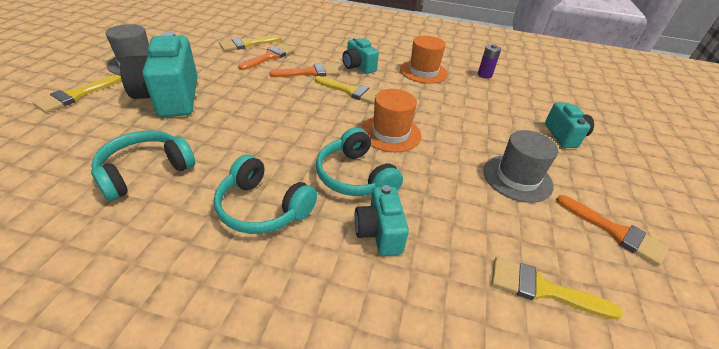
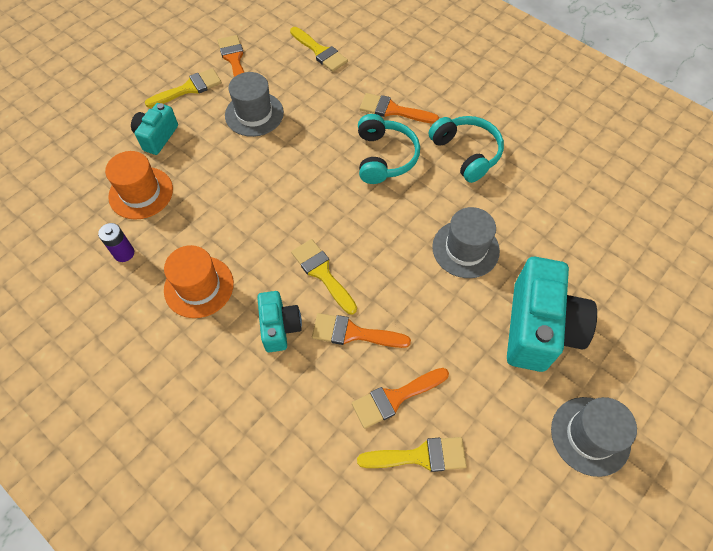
camera: 150 degrees left, 20 degrees up
(75, 95) = (650, 367): yellow brush -> yellow brush (189, 88)
(145, 172) = (555, 217): turquoise headphones -> none
(242, 127) = (465, 249): none -> grey hat
(379, 232) = (393, 110): turquoise camera -> orange brush
(390, 133) = (322, 193): orange hat -> orange hat (141, 193)

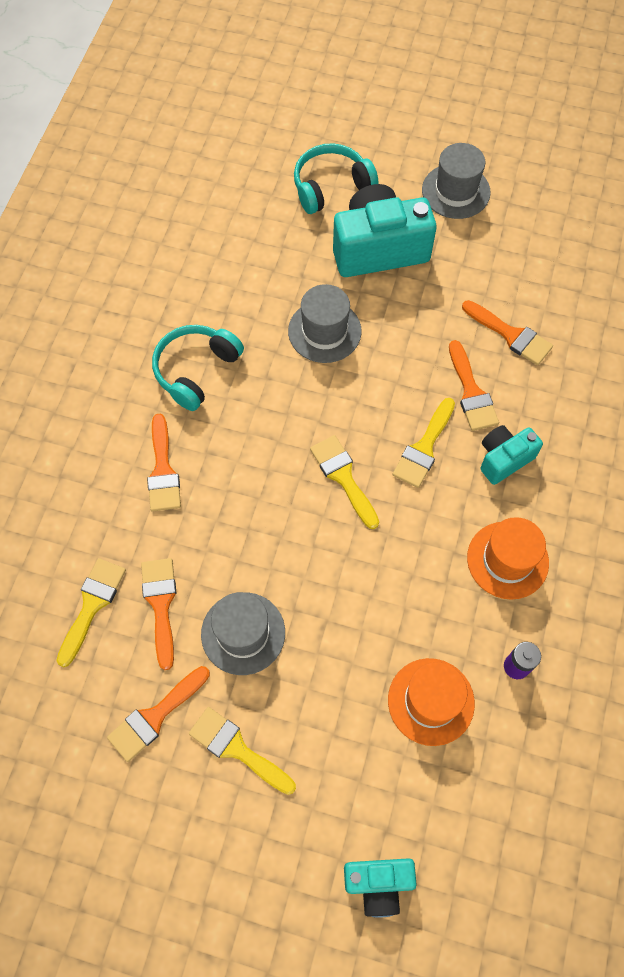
camera: 115 degrees left, 5 degrees up
(157, 137) = (339, 738): turquoise camera -> turquoise camera (378, 883)
(299, 82) = (161, 604): none -> orange brush
(384, 157) = (242, 451): turquoise headphones -> turquoise headphones (331, 186)
(420, 456) = (547, 299): yellow brush -> yellow brush (343, 477)

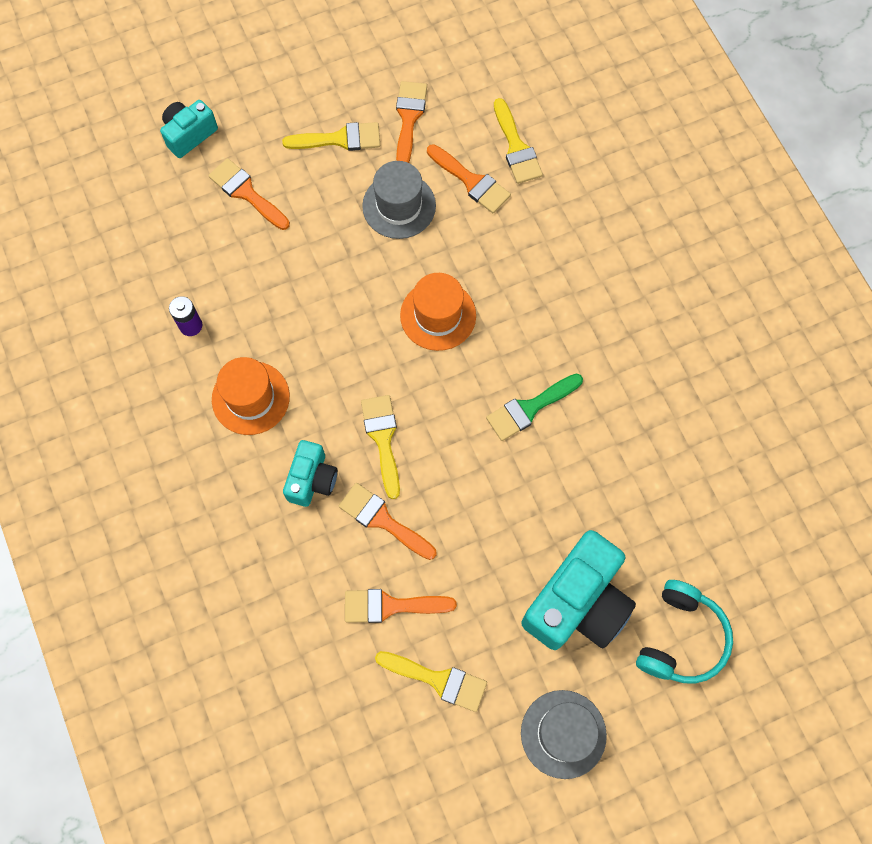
camera: 140 degrees right, 5 degrees up
(163, 470) = (562, 267): orange brush -> orange brush (246, 193)
(196, 370) = (617, 362): turquoise headphones -> none
(293, 387) = (529, 408): none -> green brush
(324, 331) = (550, 479): grey hat -> none
(343, 477) = (425, 366): yellow brush -> yellow brush (438, 680)
(431, 701) = (234, 259): orange hat -> orange hat (438, 315)

